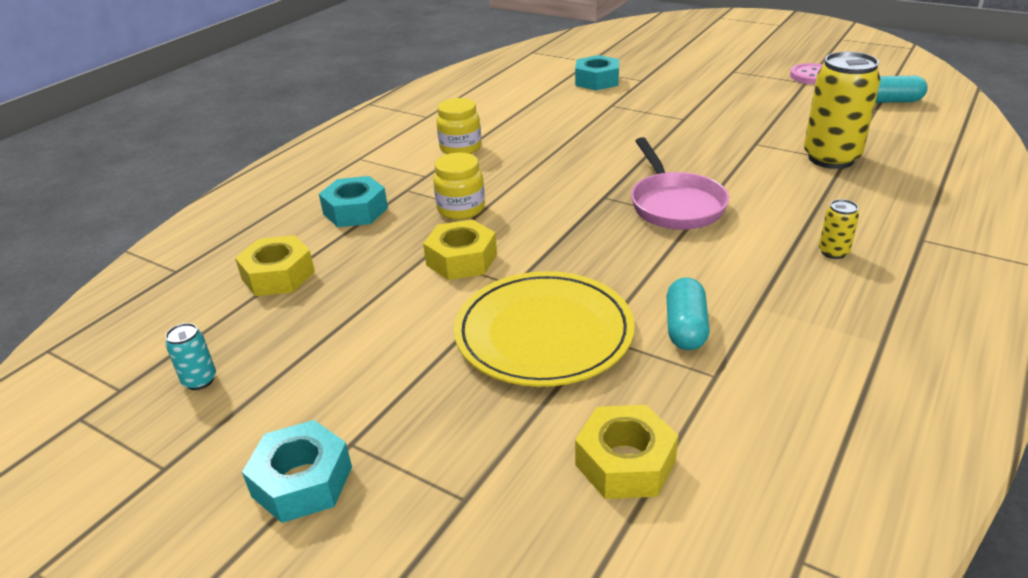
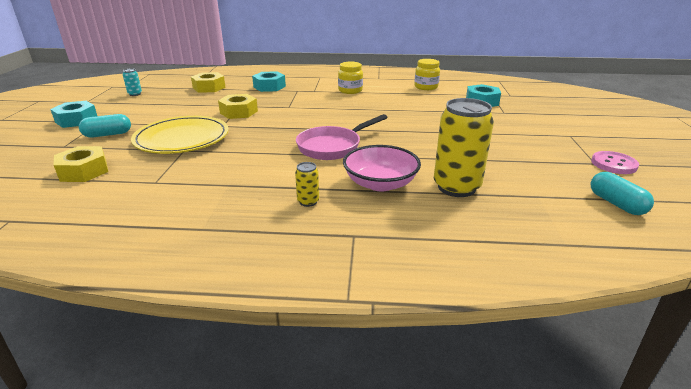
camera: 60 degrees right, 5 degrees down
(461, 209) = (286, 103): yellow jar -> yellow jar (426, 87)
(685, 328) = (197, 168): turquoise capsule -> turquoise capsule (108, 134)
(803, 197) = (380, 183): none -> pink bowl

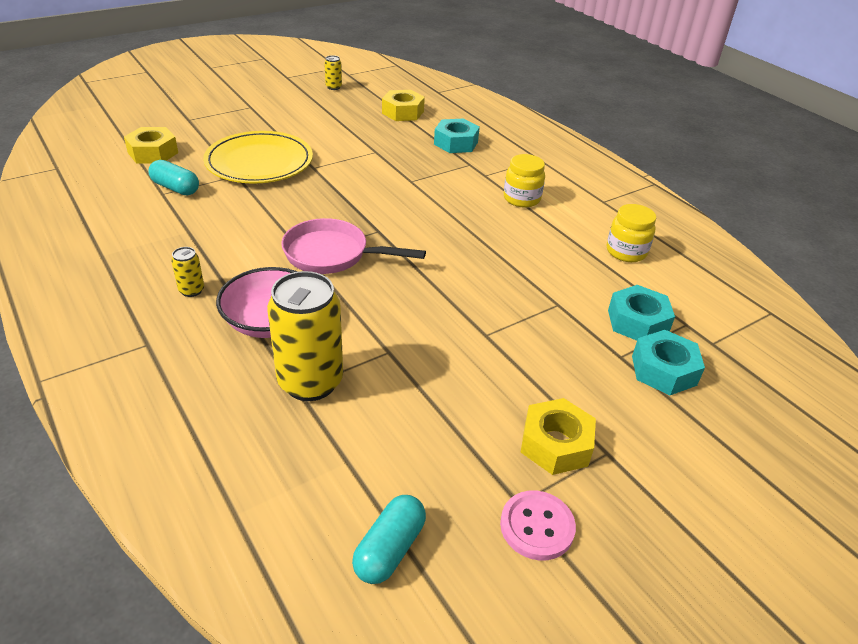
camera: 50 degrees right, 10 degrees up
(76, 120) = (243, 96): turquoise nut -> turquoise nut (663, 370)
(108, 134) = (230, 124): turquoise capsule -> turquoise capsule (176, 188)
(135, 94) = (333, 87): turquoise can -> yellow can
(238, 112) = (358, 160): yellow nut -> yellow nut (555, 444)

